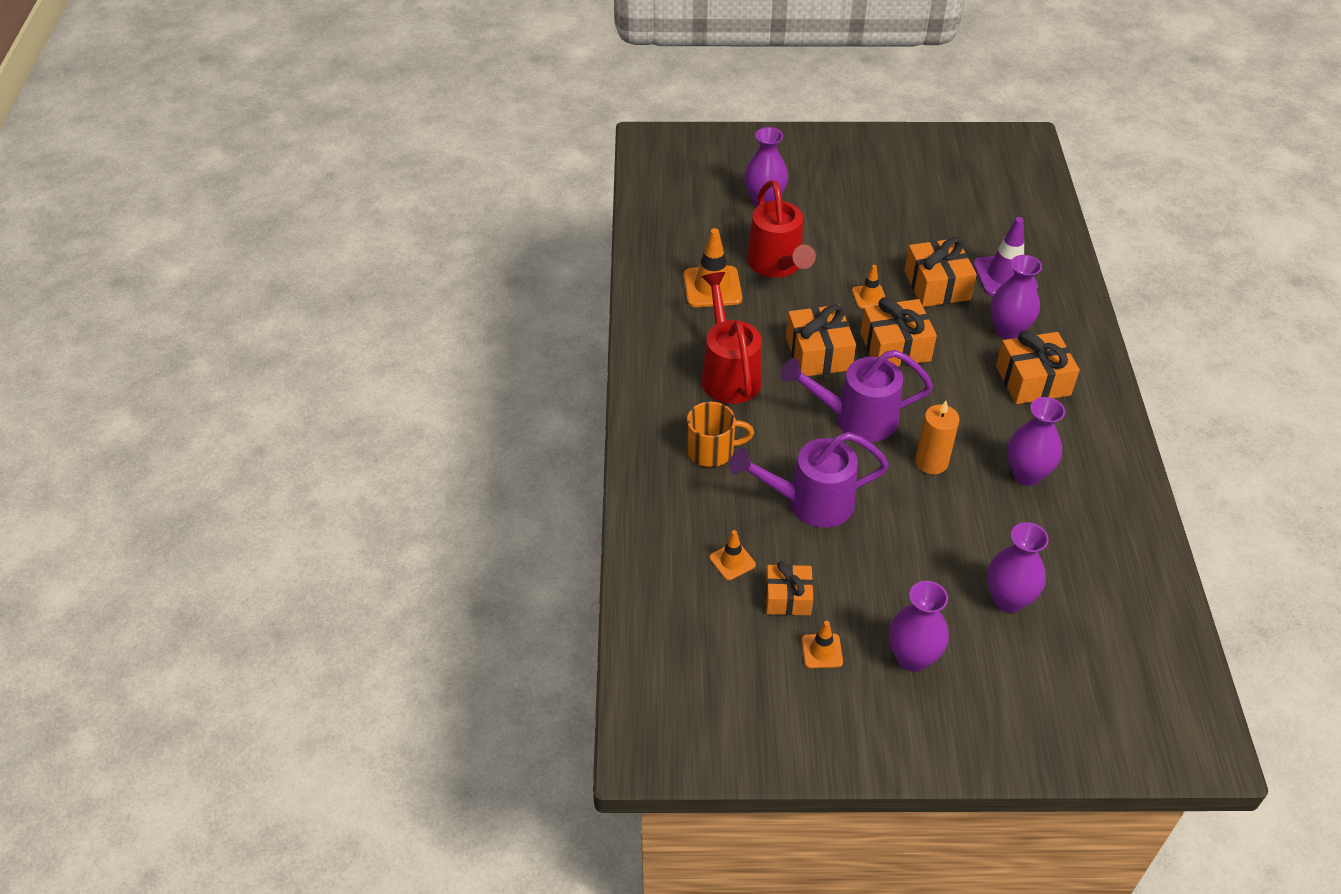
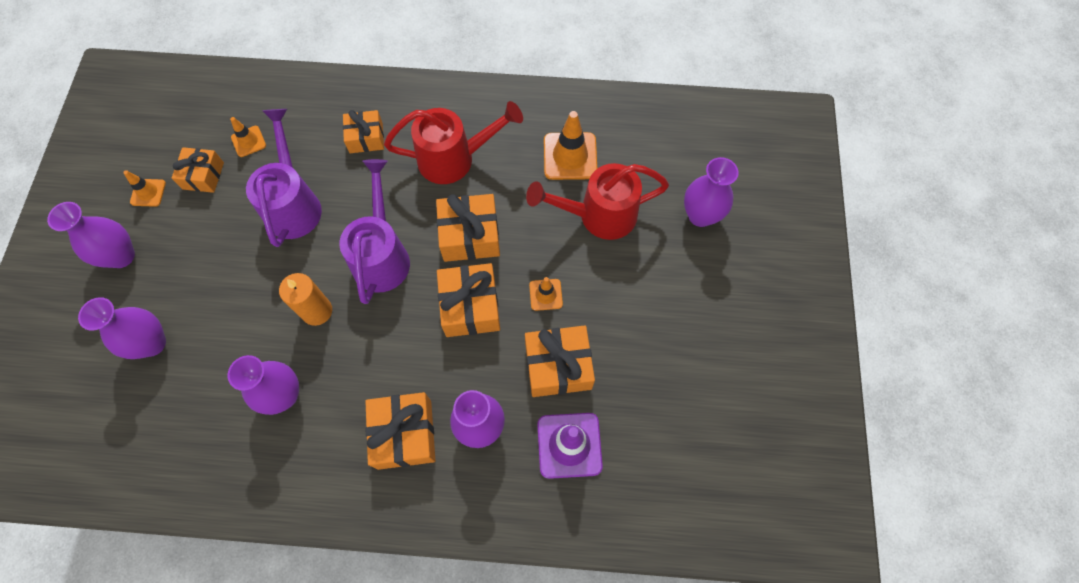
camera: 95 degrees right, 20 degrees up
(712, 450) = (366, 138): orange mug -> orange gift

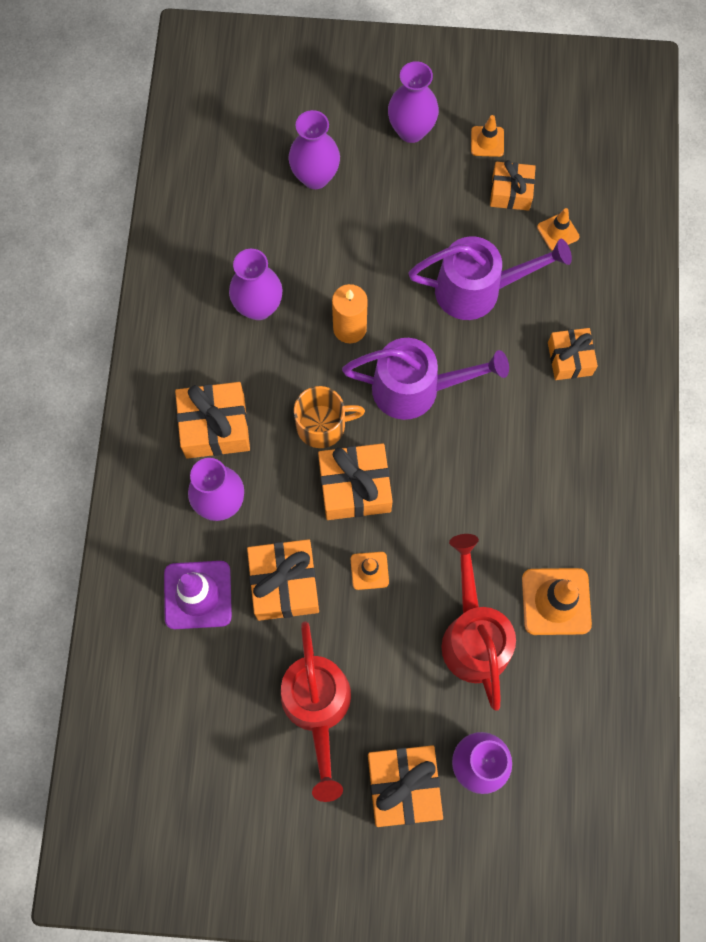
camera: 90 degrees right, 5 degrees up
(410, 334) = (322, 425): none -> orange mug
(454, 159) = (545, 461): red watering can -> red watering can (317, 708)
(470, 235) = (443, 484): orange gift -> orange gift (403, 786)

